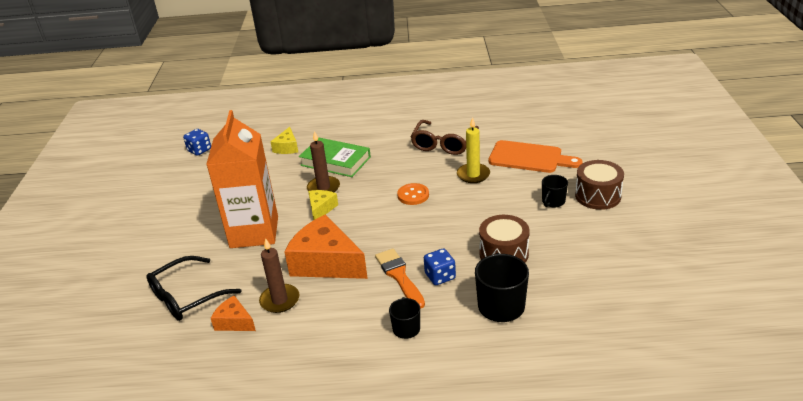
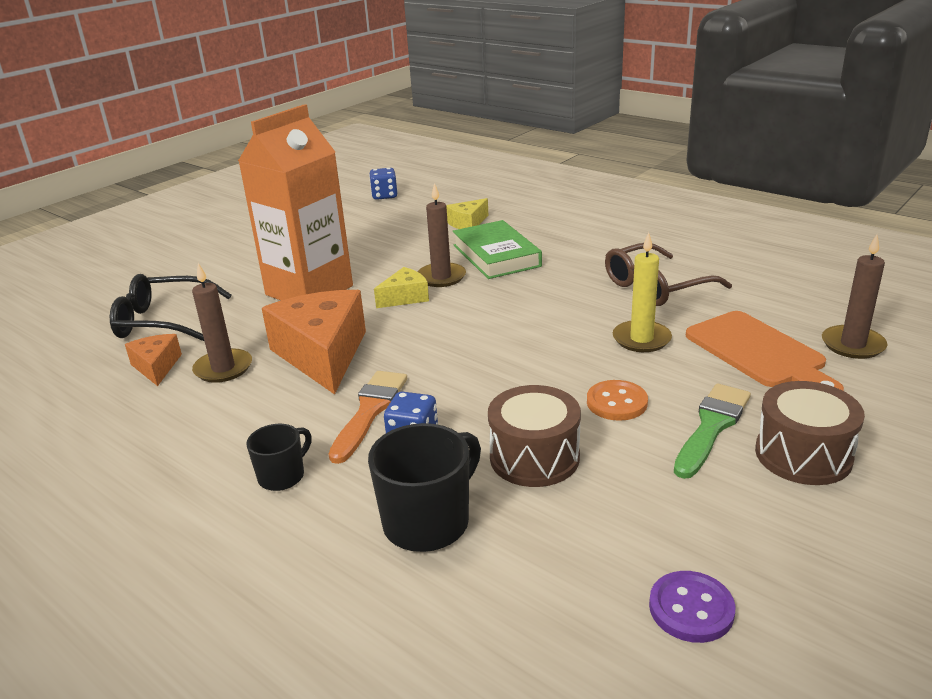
camera: 40 degrees right, 5 degrees down
(413, 195) = (527, 329): orange button -> orange button (616, 402)
(553, 202) = (711, 427): black mug -> green brush
(559, 136) = (852, 345): none -> brown candle
(632, 276) = (691, 609): none -> purple button

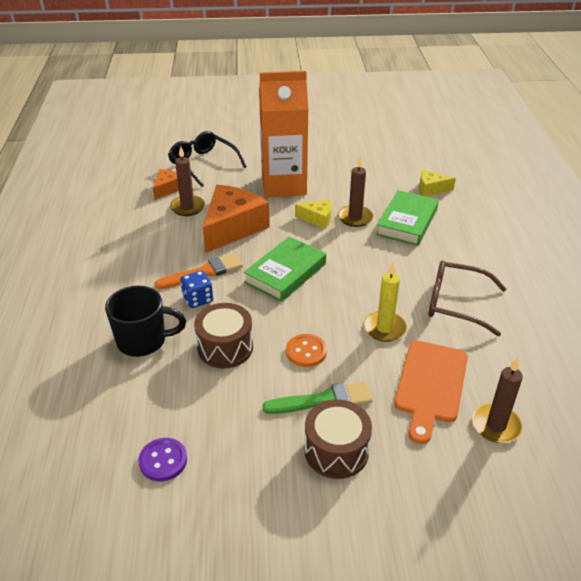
camera: 45 degrees right, 10 degrees up
(282, 476) = (131, 278): black mug -> none
(384, 196) = (419, 140): blue dice -> none
(464, 356) = (285, 273): none -> green book

